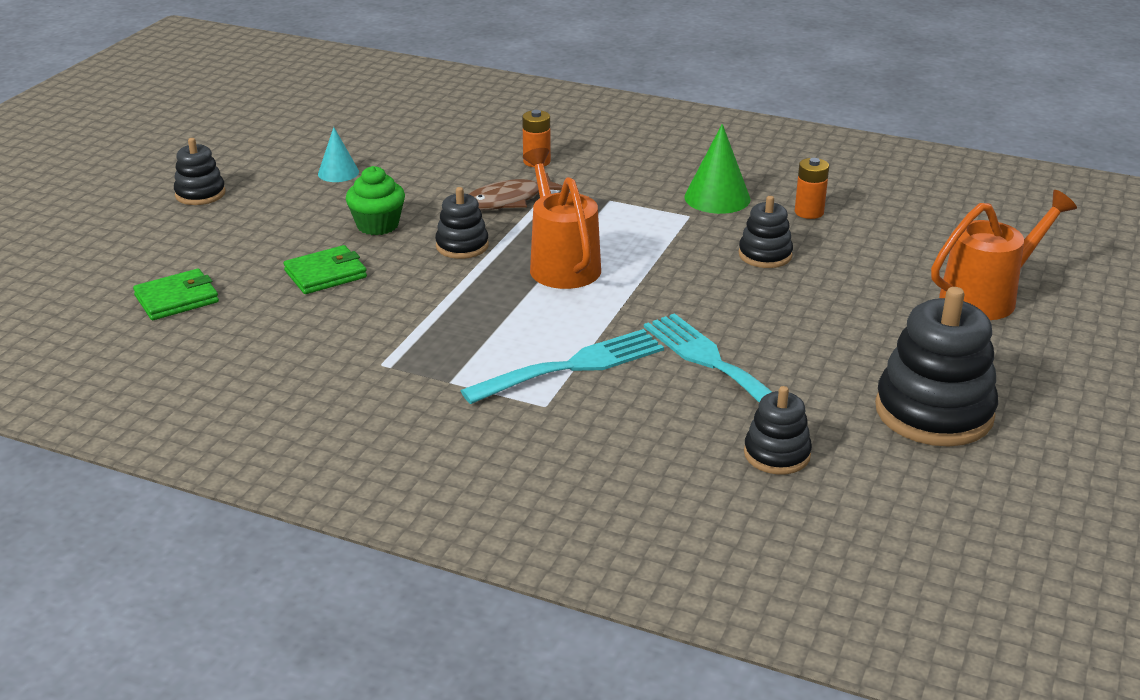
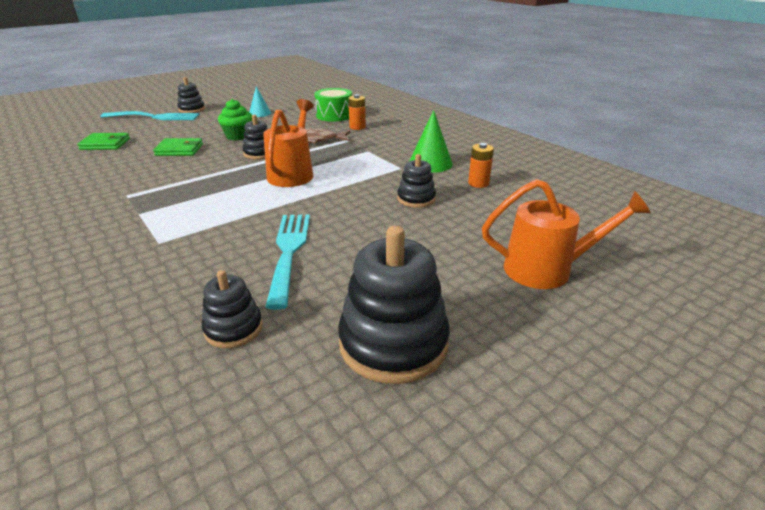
camera: 30 degrees right, 0 degrees up
(468, 147) = (334, 115): none -> green drum
(572, 366) = (209, 226): turquoise fork -> turquoise fork (155, 117)

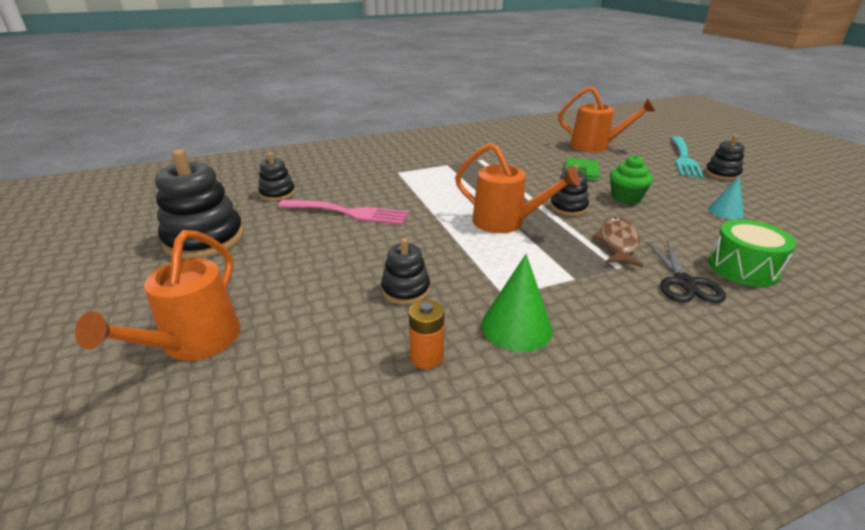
camera: 105 degrees right, 0 degrees up
(105, 144) = (596, 146): green wallet -> orange watering can
(289, 252) = (349, 213): turquoise fork -> pink fork
(357, 127) = (684, 283): orange battery -> black scissors

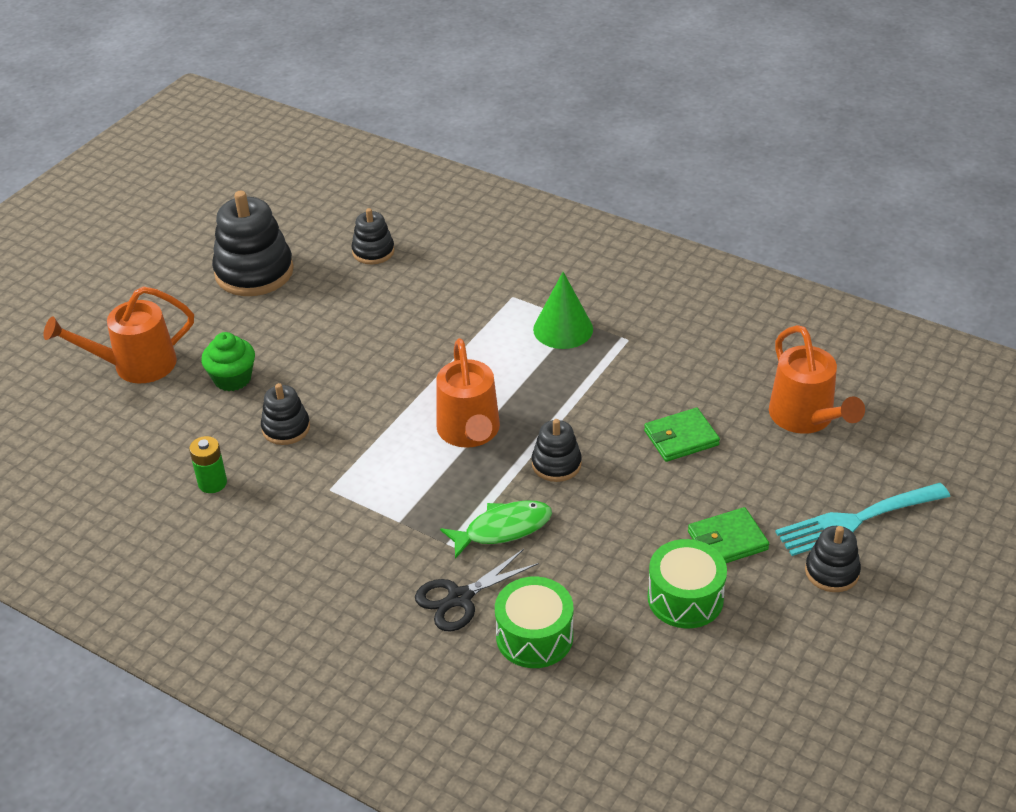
camera: 55 degrees right, 10 degrees up
(349, 213) = (382, 320): pink fork -> none
(426, 357) = (212, 483): orange battery -> green battery
(516, 327) = (290, 514): green cone -> green cone (563, 329)
(618, 243) = (503, 529): brown fish -> green fish
(626, 198) = (637, 501): green cupcake -> green cupcake (232, 379)
(679, 187) = (727, 540): none -> green wallet
(725, 211) = (685, 598): turquoise cone -> green drum

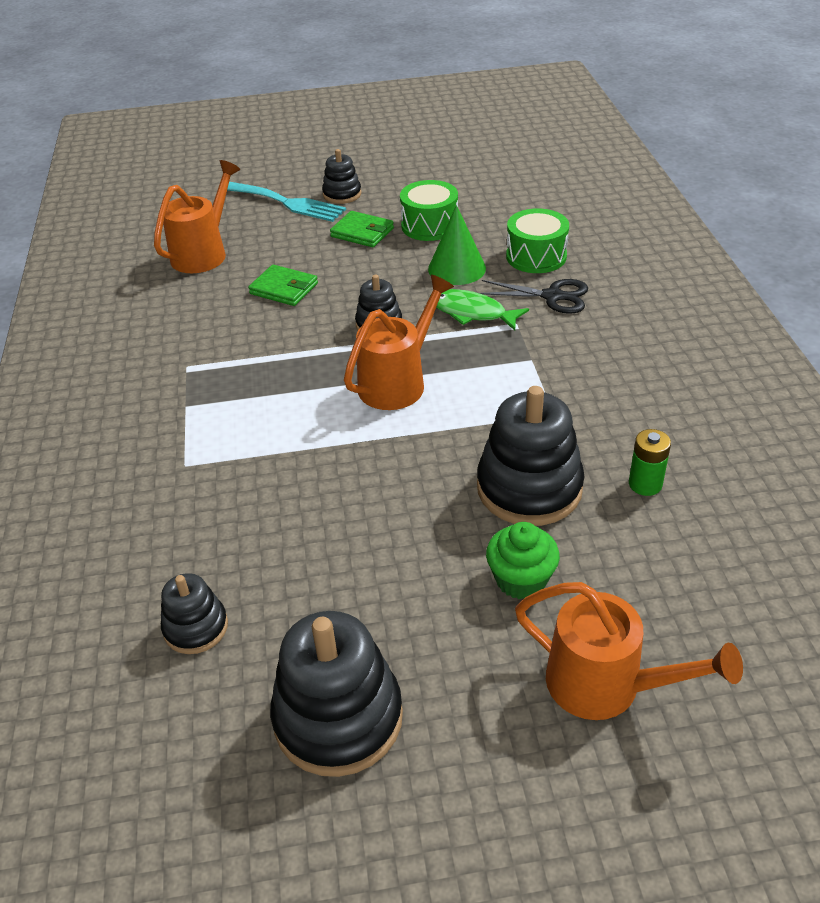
camera: 130 degrees left, 0 degrees up
(286, 428) = (529, 488): black stacking toy -> black stacking toy, size x1.83
(563, 329) = (207, 407): green cone -> green cone (457, 268)

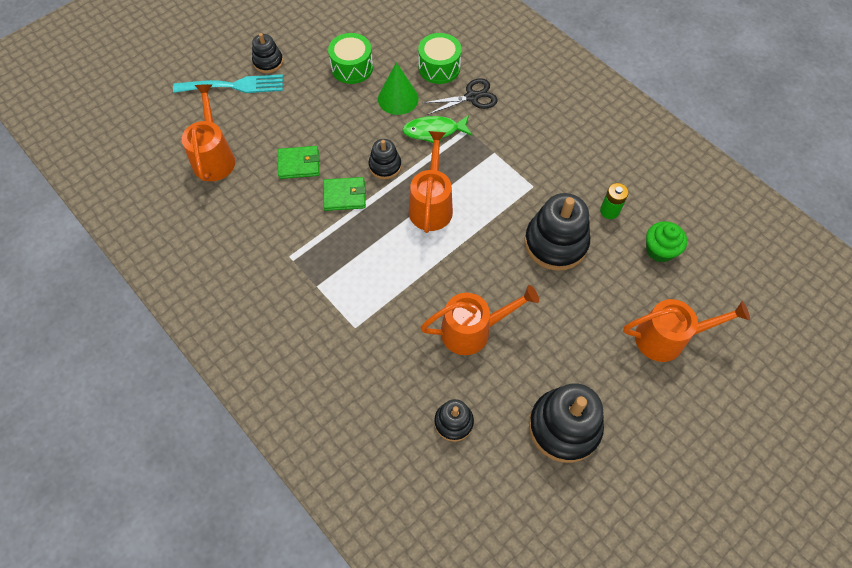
camera: 35 degrees left, 20 degrees up
(323, 535) = (473, 330): none -> orange watering can
(362, 232) = (311, 92): green wallet -> green wallet (344, 195)
(521, 579) = (591, 301): green cupcake -> green cupcake (659, 250)

